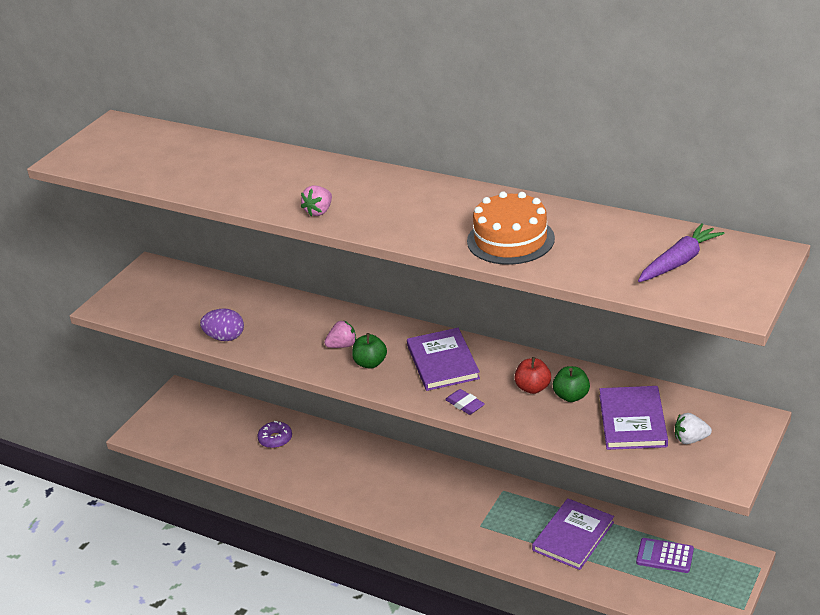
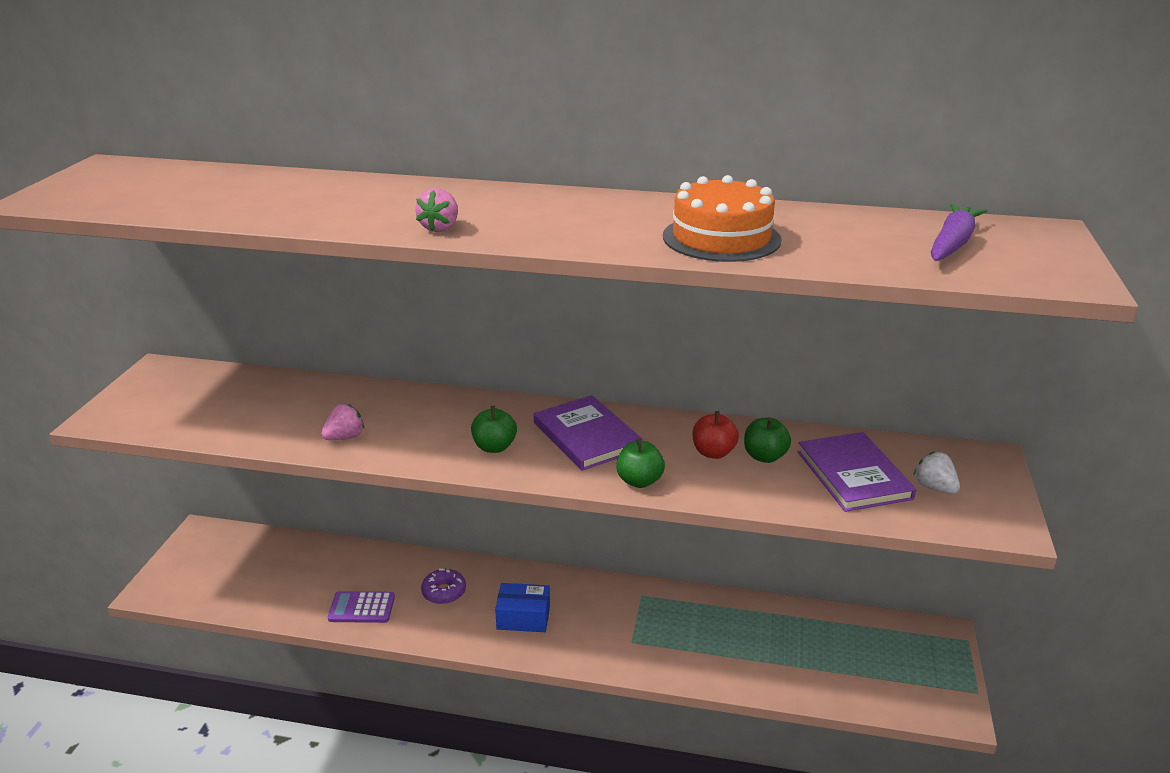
camera: 20 degrees left, 5 degrees down
(225, 338) = (285, 438): purple egg -> none
(275, 439) = (341, 573): purple donut -> purple donut (444, 592)
(342, 345) = (449, 431): pink strawberry -> pink strawberry (345, 437)
(403, 494) = (523, 617): none -> blue box
(465, 405) = (639, 481): purple eraser -> green apple
(573, 536) = (746, 637): purple book -> none
(665, 556) = (859, 644): purple calculator -> purple calculator (362, 608)
(690, 439) = (934, 487): white strawberry -> white strawberry turned 75 degrees clockwise

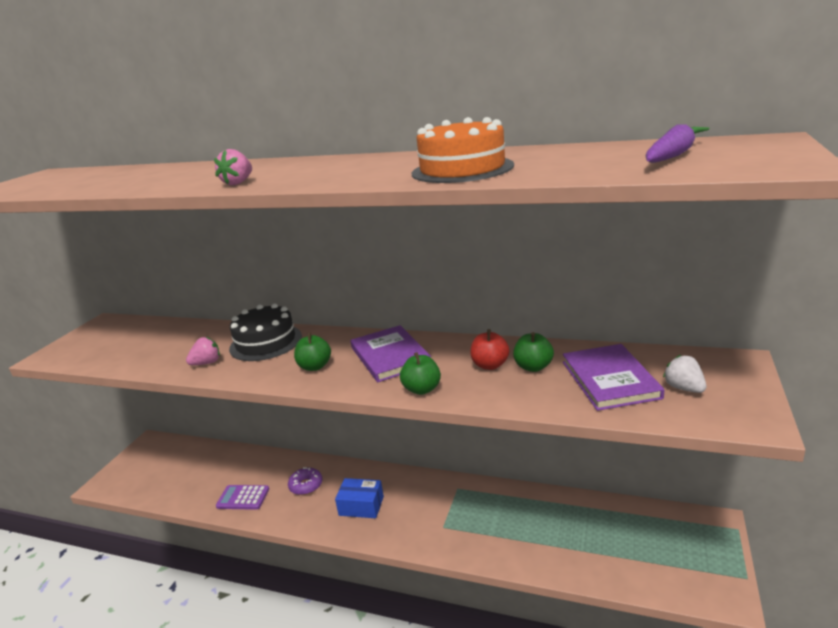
camera: 10 degrees right, 5 degrees down
(415, 410) = (266, 342): none -> black cake

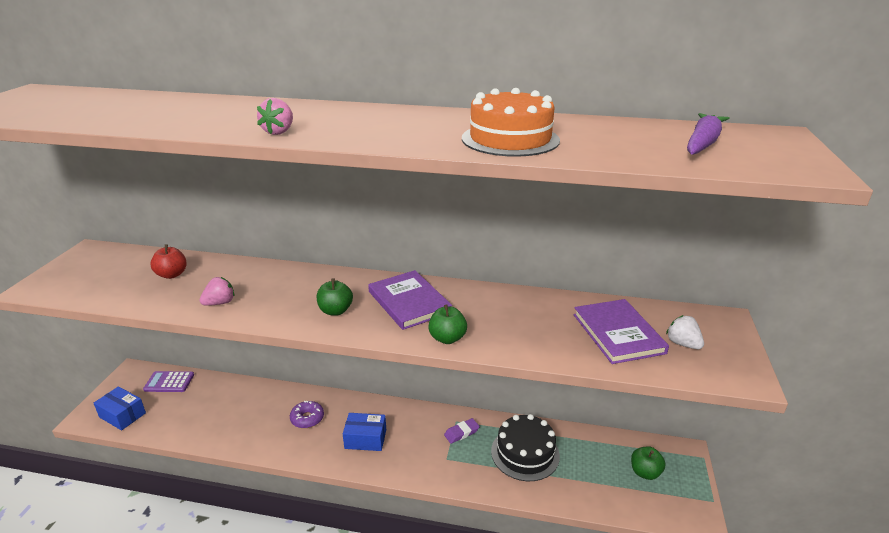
camera: 10 degrees left, 5 degrees up
(134, 482) = (122, 415): none -> blue box
(243, 498) = (244, 431): purple calculator -> purple calculator (169, 382)
(266, 342) = (278, 282): black cake -> black cake (525, 453)
(462, 500) = (461, 433): none -> purple eraser
(490, 365) = (507, 315): red apple -> red apple (172, 274)
(533, 367) = (547, 318): green apple -> green apple (645, 472)

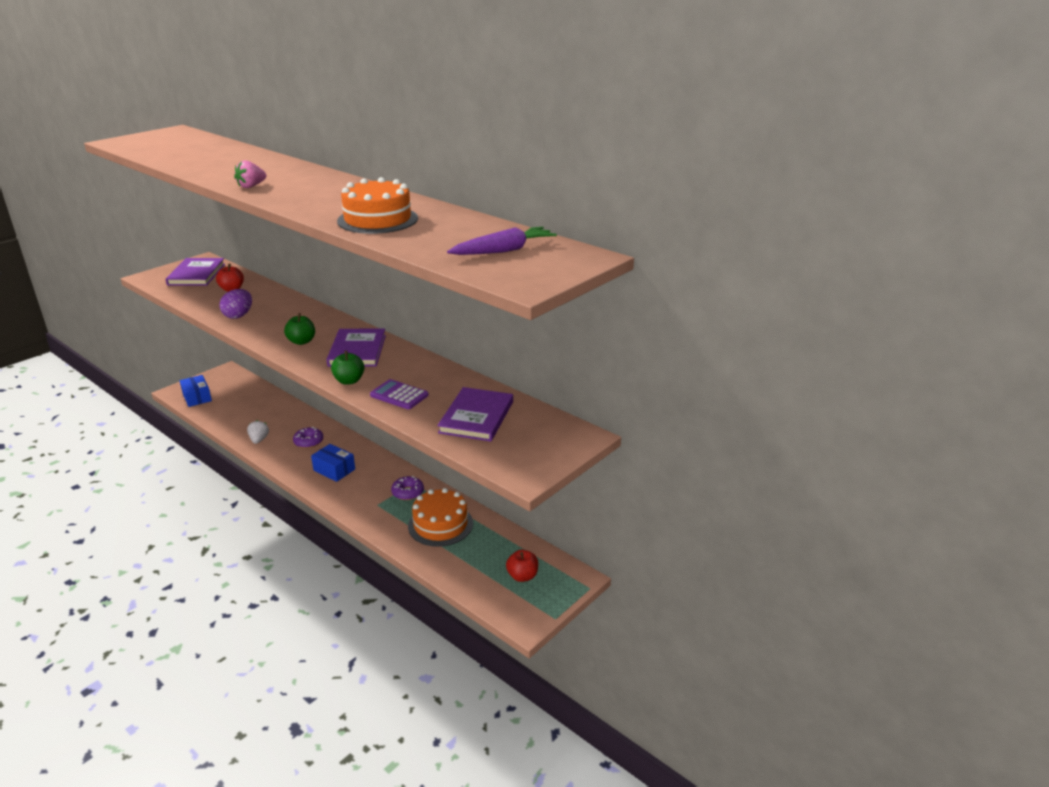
camera: 30 degrees right, 0 degrees up
(101, 269) = (196, 274): none -> purple book
(169, 382) = (243, 386): purple calculator -> purple calculator (399, 395)
(220, 303) = (238, 316): pink strawberry -> purple egg
(461, 433) = (408, 492): purple eraser -> purple donut
(525, 453) = (440, 524): black cake -> orange cake
(645, 472) = (522, 576): green apple -> red apple
(682, 344) = (516, 440): white strawberry -> white strawberry (259, 440)

